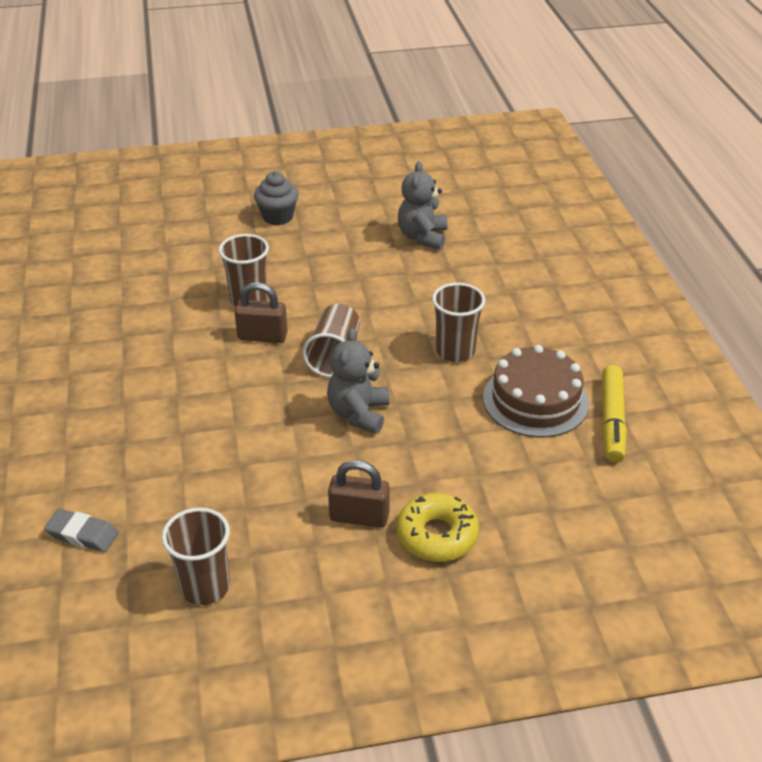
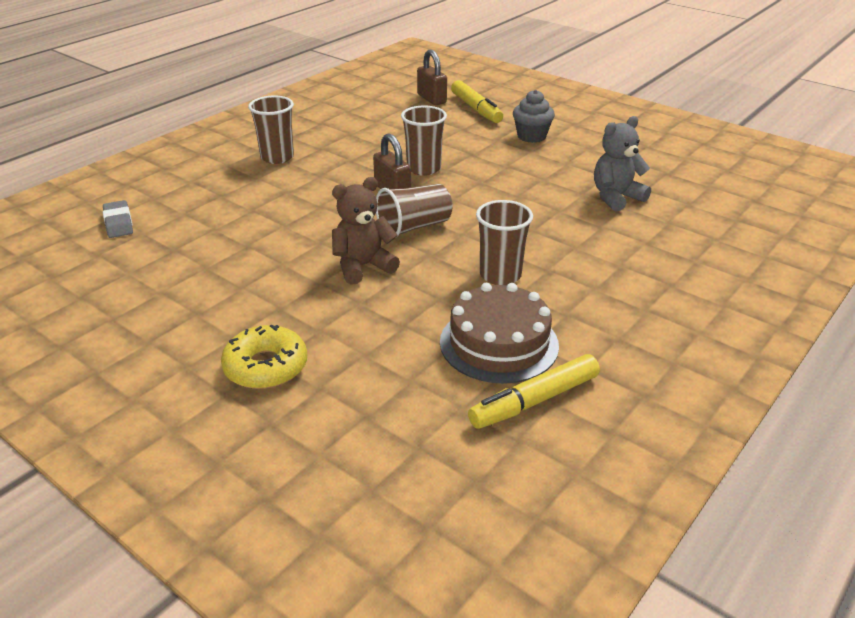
camera: 50 degrees right, 5 degrees down
(186, 214) = (476, 109): none -> yellow marker
(205, 587) = (110, 289): brown cup -> brown cup (277, 157)
(358, 413) = (363, 266): grey teddy bear -> brown teddy bear
(359, 517) = (247, 319): brown padlock -> brown padlock (431, 99)

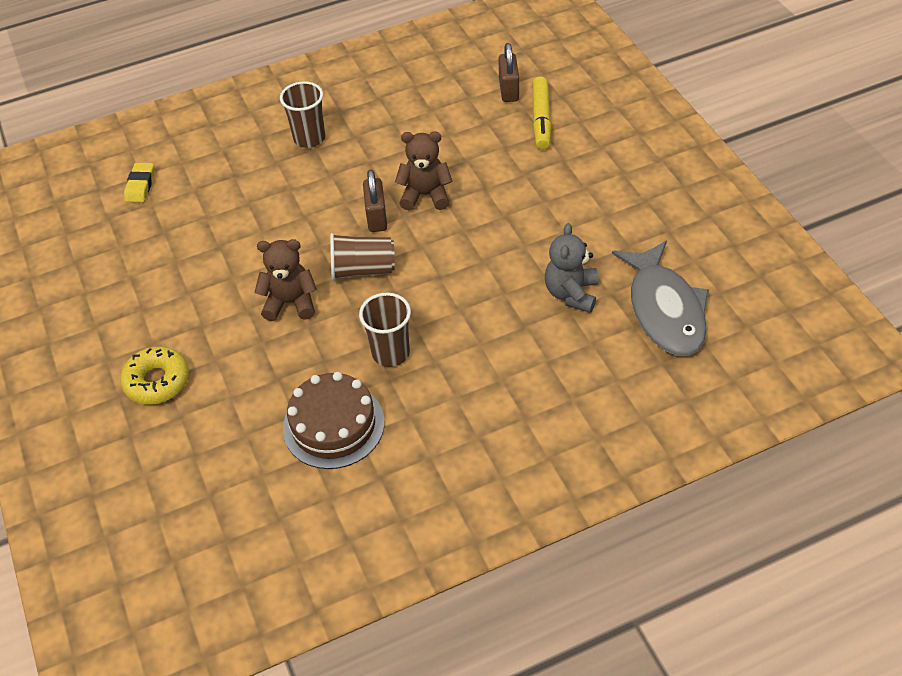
camera: 30 degrees right, 15 degrees up
(118, 223) = (140, 185): grey eraser -> yellow eraser
(424, 169) = (425, 195): brown cup -> brown teddy bear
(531, 136) = (562, 179): grey cupcake -> none
(534, 401) = (316, 490): yellow marker -> none
(616, 197) = (571, 293): grey teddy bear -> grey teddy bear turned 75 degrees counterclockwise
(700, 189) = (664, 310): none -> grey fish

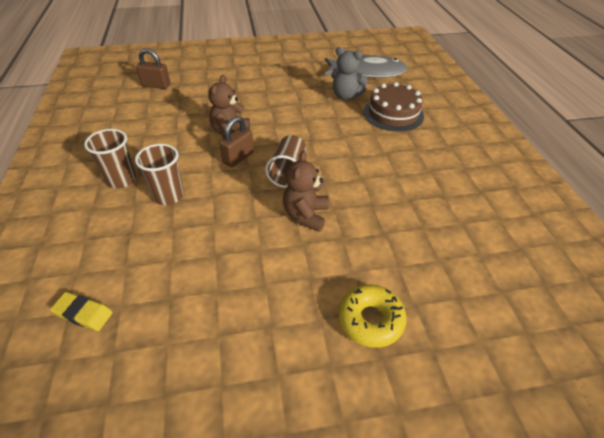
camera: 80 degrees left, 5 degrees down
(333, 425) = (434, 207): brown cake -> brown cake (393, 114)
(376, 217) = (238, 158): brown padlock -> brown padlock turned 60 degrees counterclockwise
(390, 353) = (373, 170): brown cup -> brown cup (168, 196)
(541, 119) = (194, 79): yellow marker -> none

